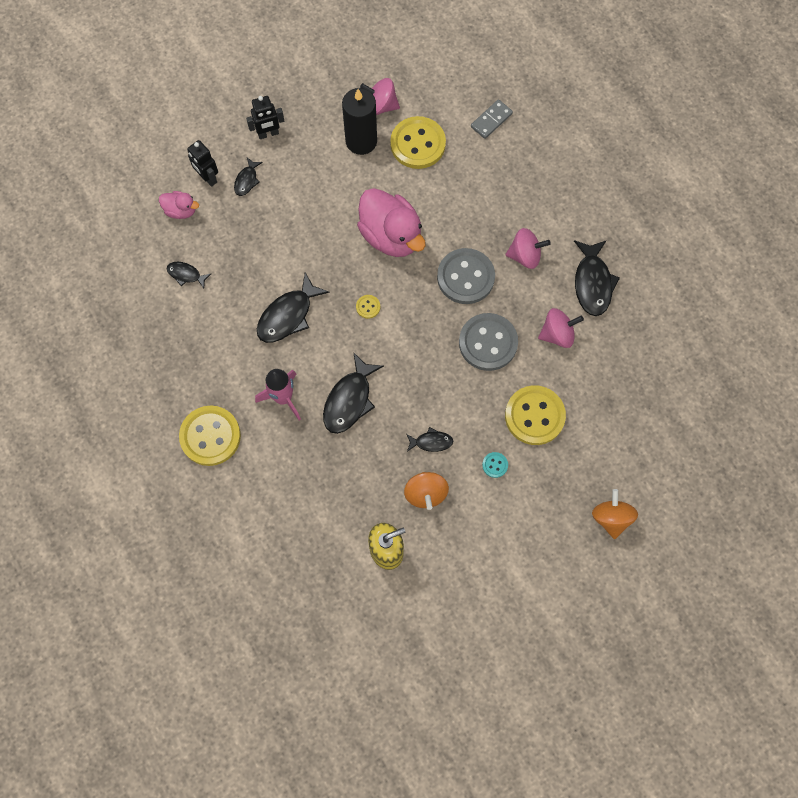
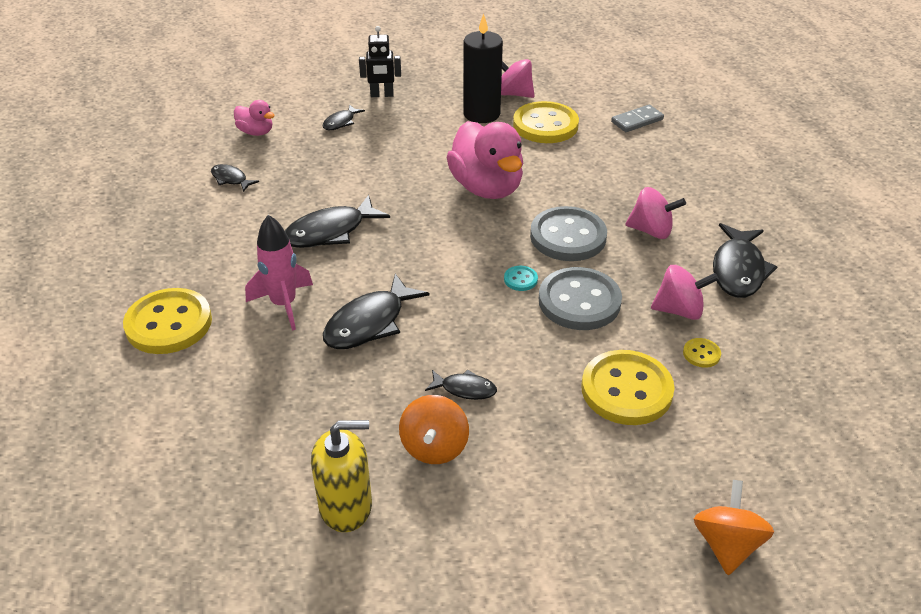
camera: 15 degrees right, 30 degrees down
(208, 178) = (299, 114): black robot -> none
(368, 307) = (433, 241): yellow button -> yellow button (701, 354)
(495, 465) = (551, 435): turquoise button -> turquoise button (520, 279)

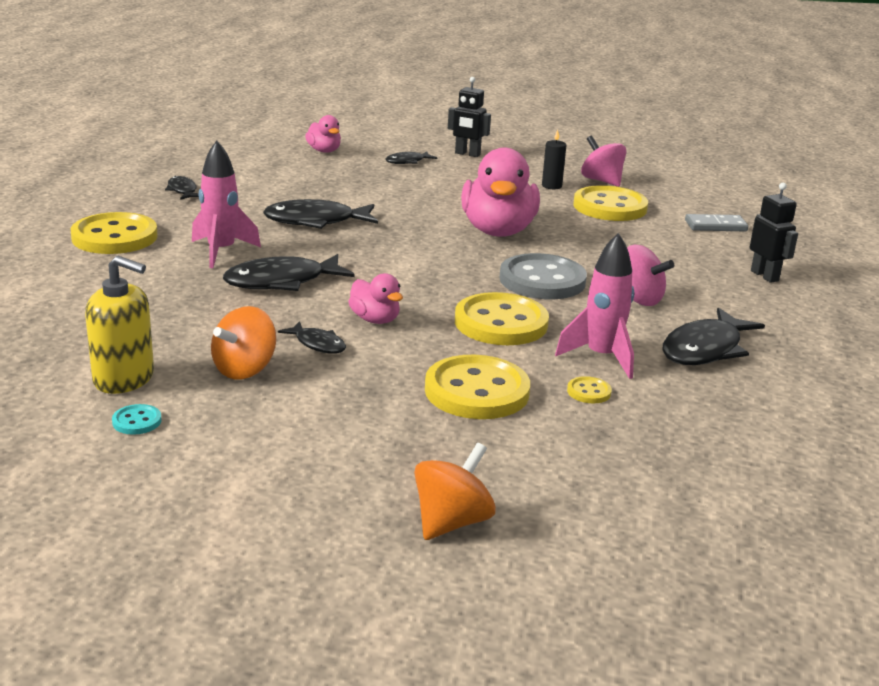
camera: 25 degrees right, 15 degrees down
(231, 179) = (268, 172): black fish -> black fish (182, 190)
(481, 114) = (551, 186): black candle -> black candle, size x0.50
(484, 338) = (375, 319): none -> pink duck
(520, 279) = (458, 294): turquoise button -> turquoise button (137, 421)
(579, 301) = (501, 323): grey button -> yellow button
(679, 310) = (601, 357): pink spinning top -> pink rocket
(713, 168) = (765, 276): none -> black robot

